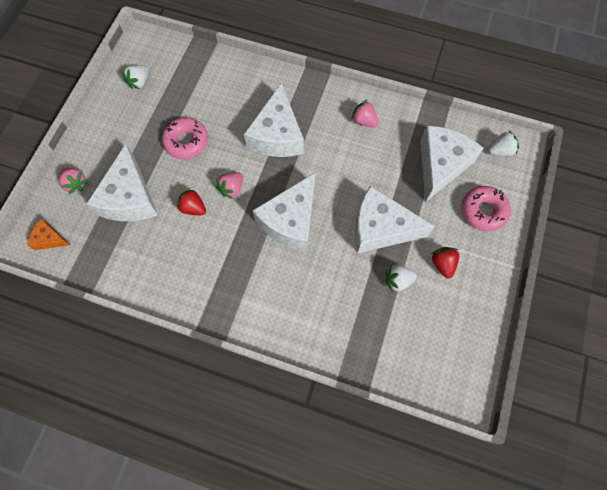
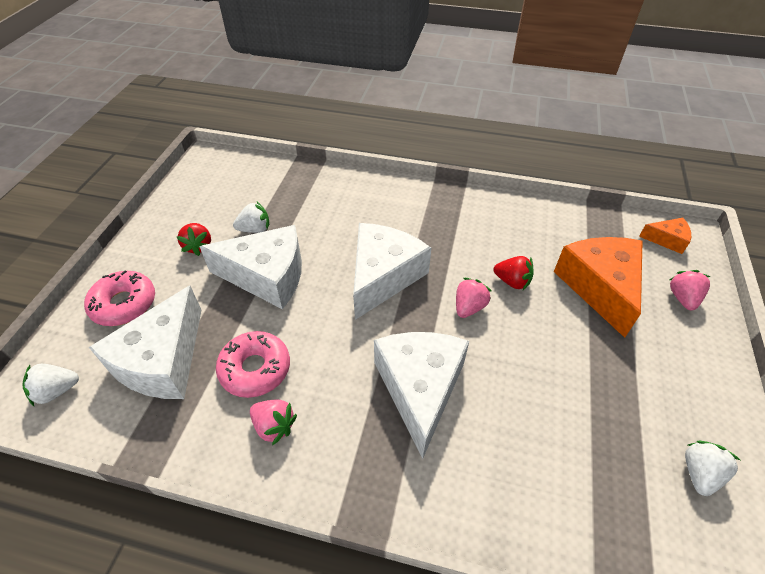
camera: 175 degrees right, 20 degrees down
(75, 184) = (682, 298): pink strawberry -> pink strawberry turned 60 degrees clockwise
(130, 198) = (600, 287): white cheese -> orange cheese
(186, 142) = (560, 367): pink donut -> pink donut (255, 369)

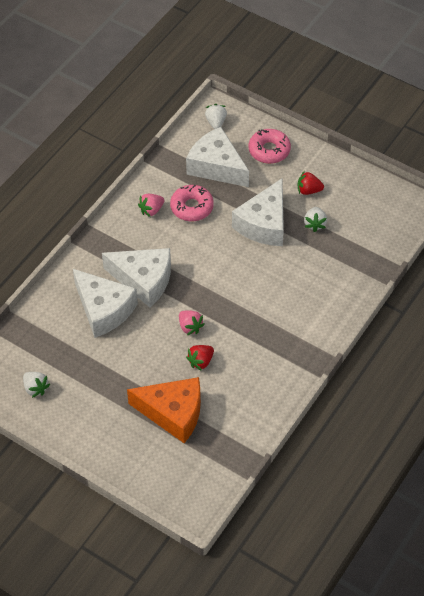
camera: 110 degrees right, 5 degrees up
(383, 276) = (237, 287): white cheese -> white cheese (104, 310)
(667, 240) = (197, 488): orange cheese -> none
(682, 298) = (141, 460): pink strawberry -> none

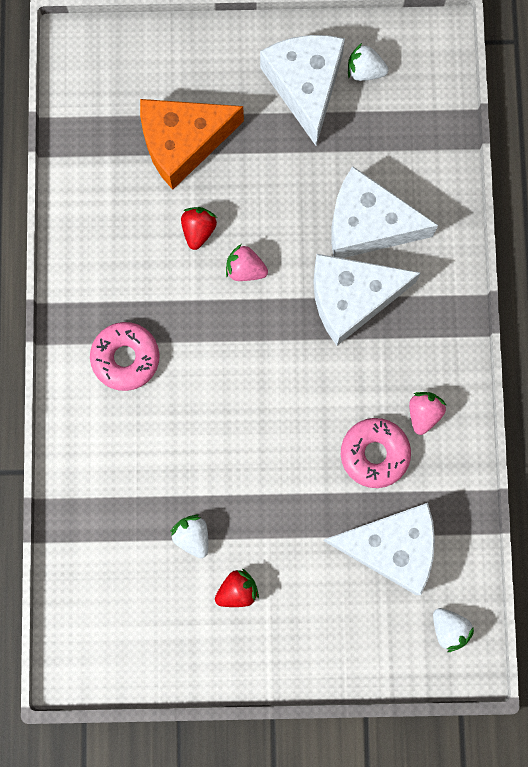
camera: 145 degrees right, 25 degrees up
(264, 224) = (260, 491): white cheese -> white cheese (305, 86)
(269, 150) = (339, 627): pink donut -> pink donut (125, 358)

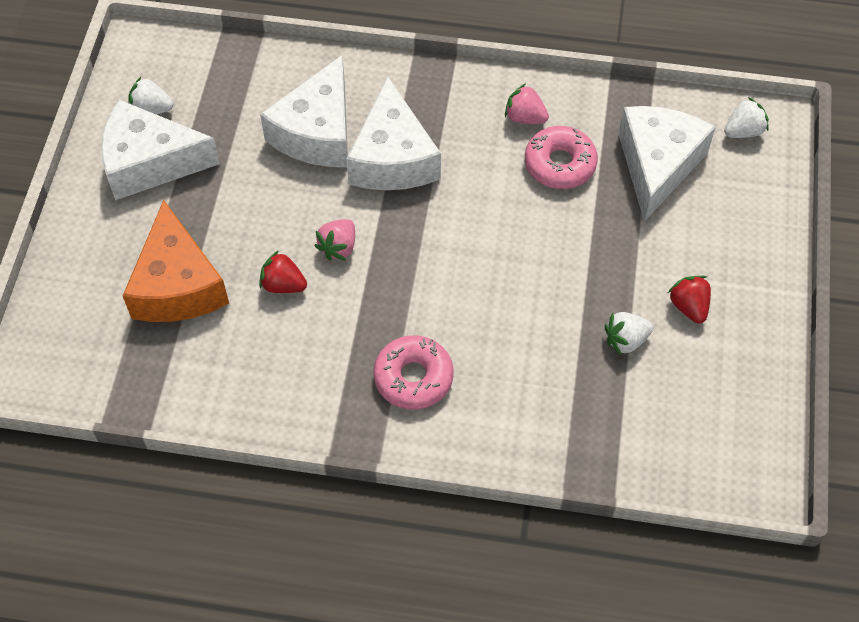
camera: 80 degrees left, 20 degrees down
(365, 71) = (151, 109): white strawberry -> white strawberry turned 75 degrees clockwise

